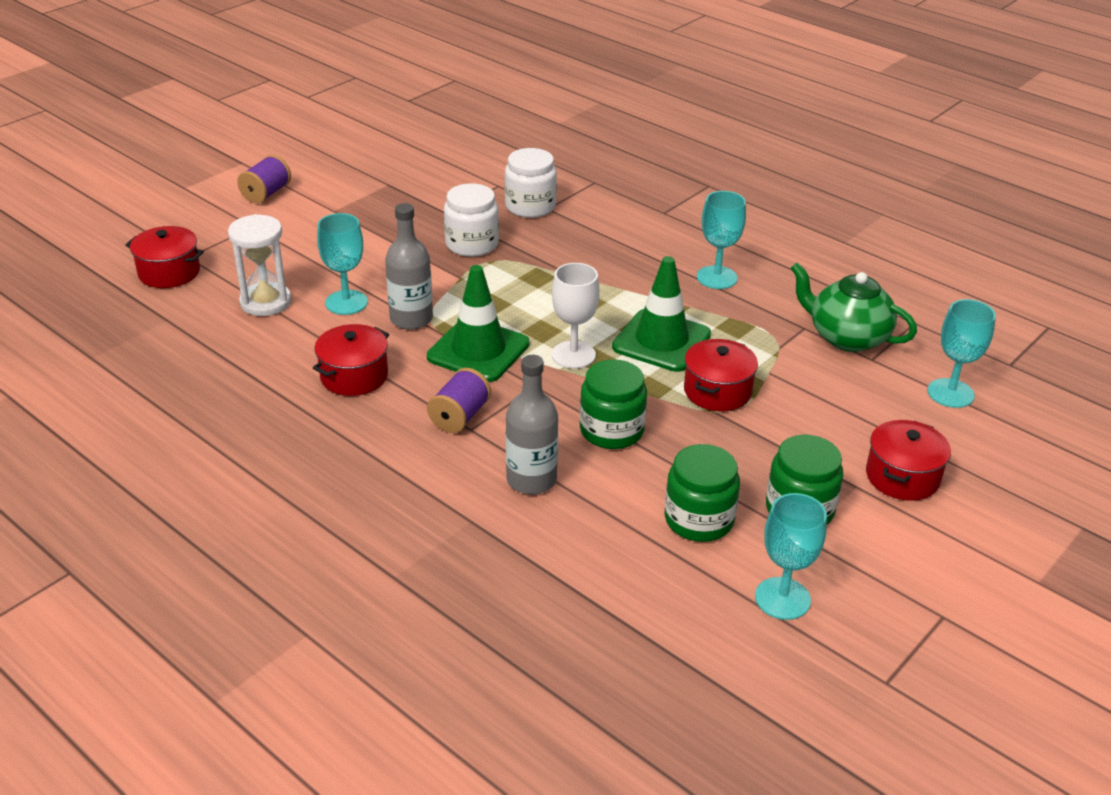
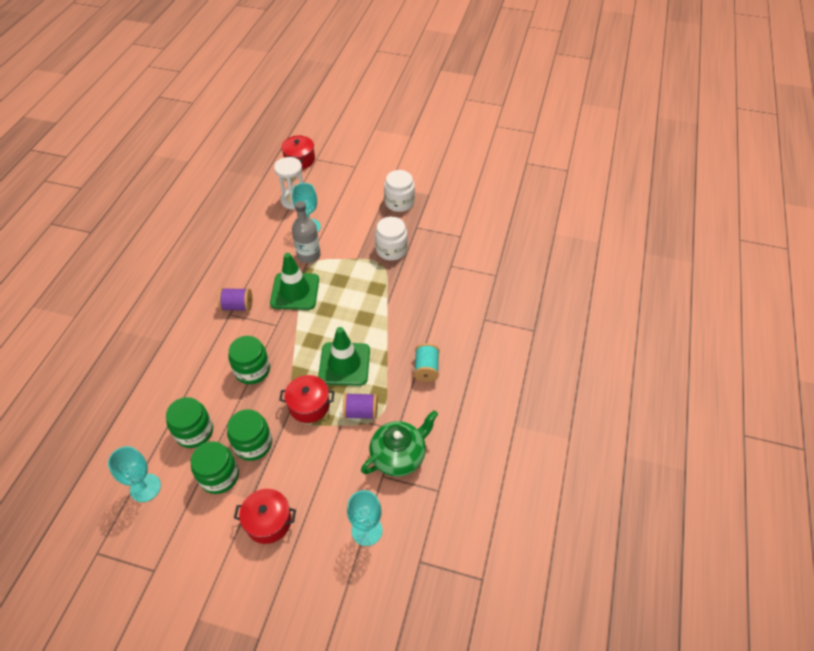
camera: 65 degrees right, 15 degrees up
(266, 194) = (387, 157): purple spool -> purple spool (361, 412)
(354, 376) = (251, 256): red pot -> none
(530, 206) = (447, 258): white jar -> white jar (399, 202)
(531, 480) = (200, 352): grey bottle -> none
(573, 355) = (311, 330): white goblet -> none
(717, 277) = (426, 369): turquoise goblet -> turquoise spool
(757, 461) = (253, 444): none -> green jar
(847, 337) = (399, 456): green teapot -> green teapot turned 45 degrees clockwise

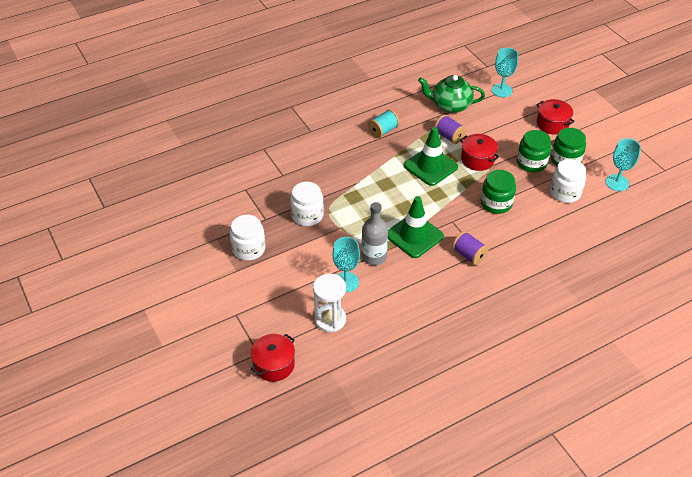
camera: 135 degrees left, 5 degrees down
(194, 432) = (565, 192): green jar -> white jar

